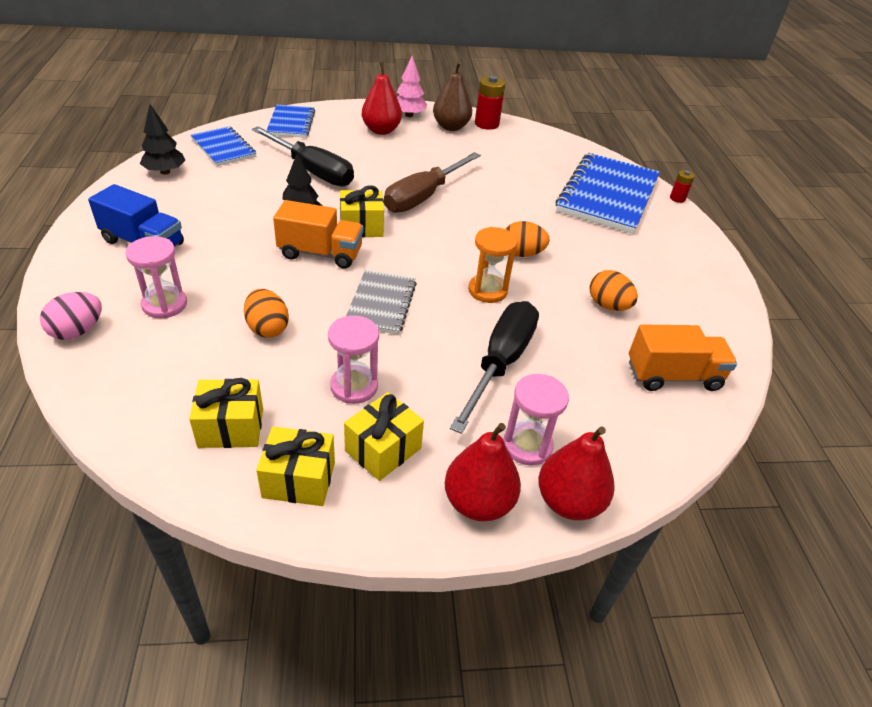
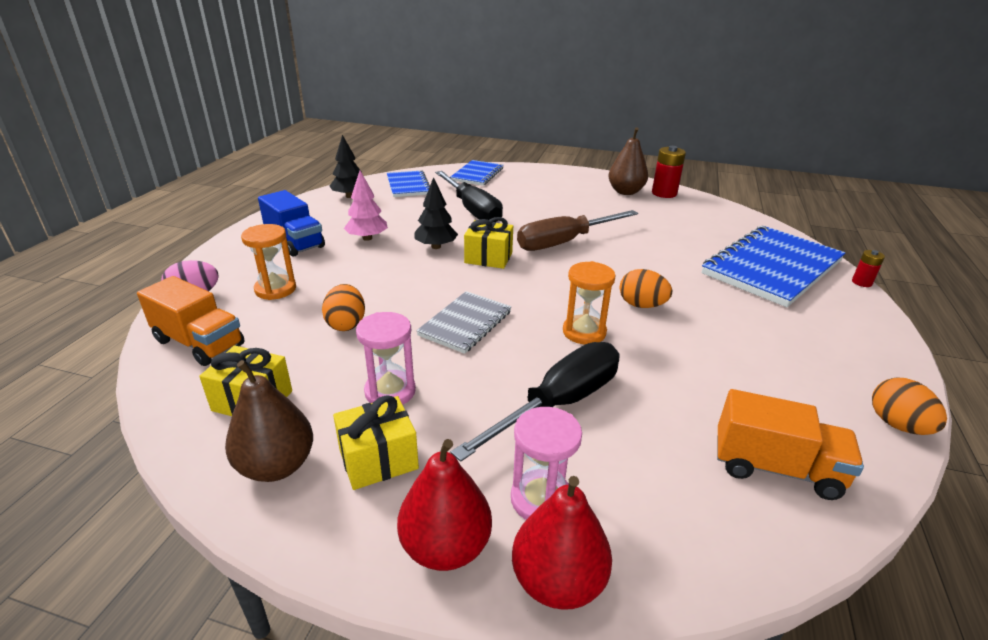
camera: 25 degrees right, 10 degrees down
(165, 304) = (275, 289): pink hourglass -> orange hourglass
(299, 480) = (277, 466): yellow gift -> brown pear
(320, 253) = (436, 272): orange truck -> orange truck (199, 343)
(381, 130) = (555, 188): red pear -> none
(409, 115) = (589, 179): pink tree -> pink tree (367, 238)
(608, 306) = (721, 373): orange egg -> orange egg (897, 425)

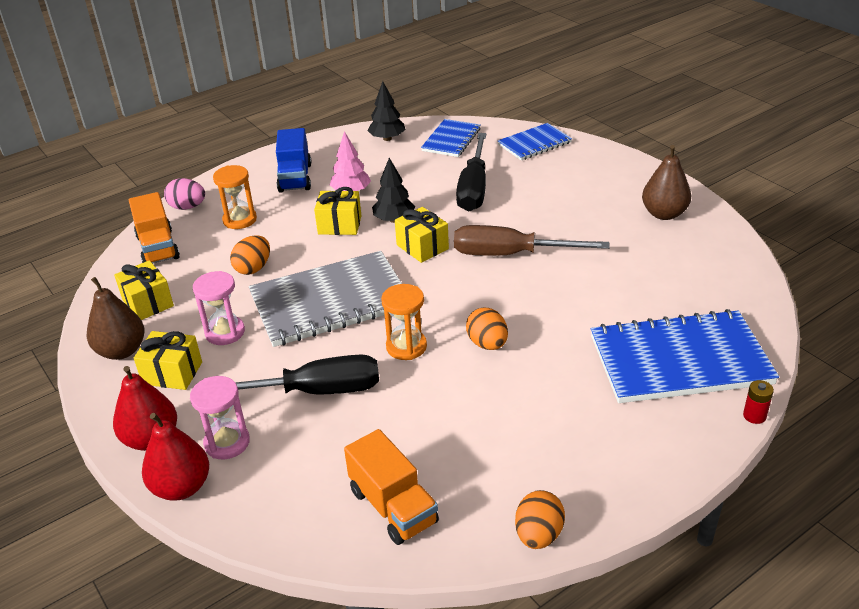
camera: 40 degrees right, 5 degrees up
(390, 264) = (339, 225): none -> yellow gift
(465, 323) = (330, 301): grey notebook -> grey notebook, size x1.83
(664, 193) = (707, 230): red battery -> none

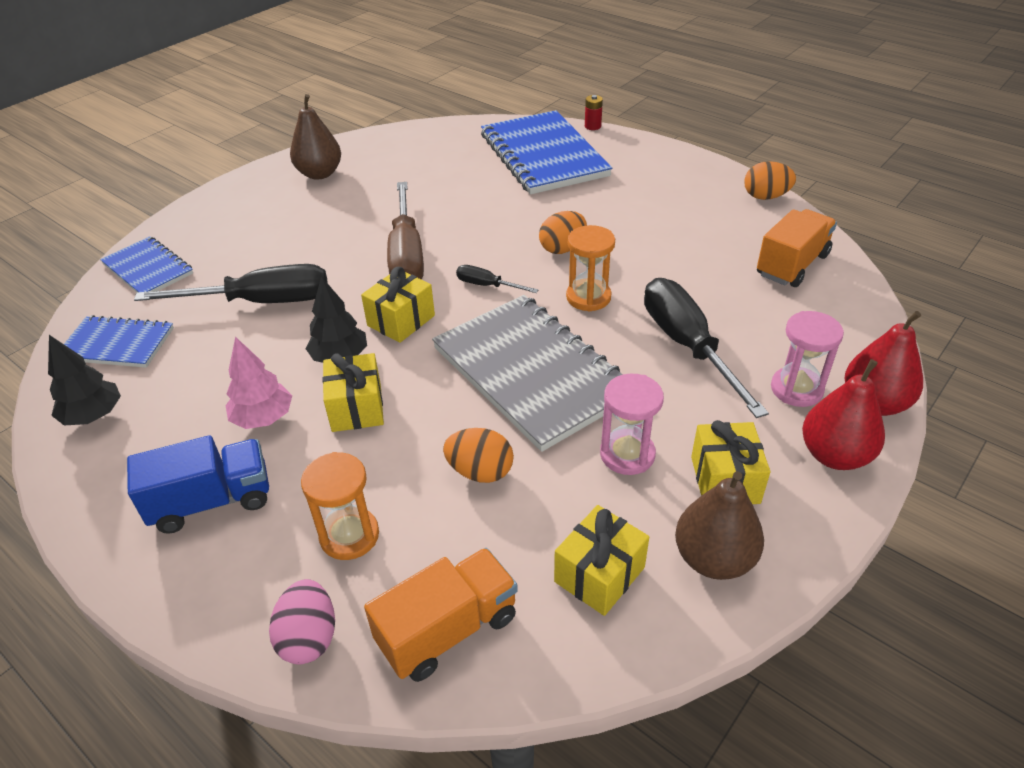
camera: 105 degrees left, 5 degrees up
(448, 292) = (487, 285): none -> black screwdriver

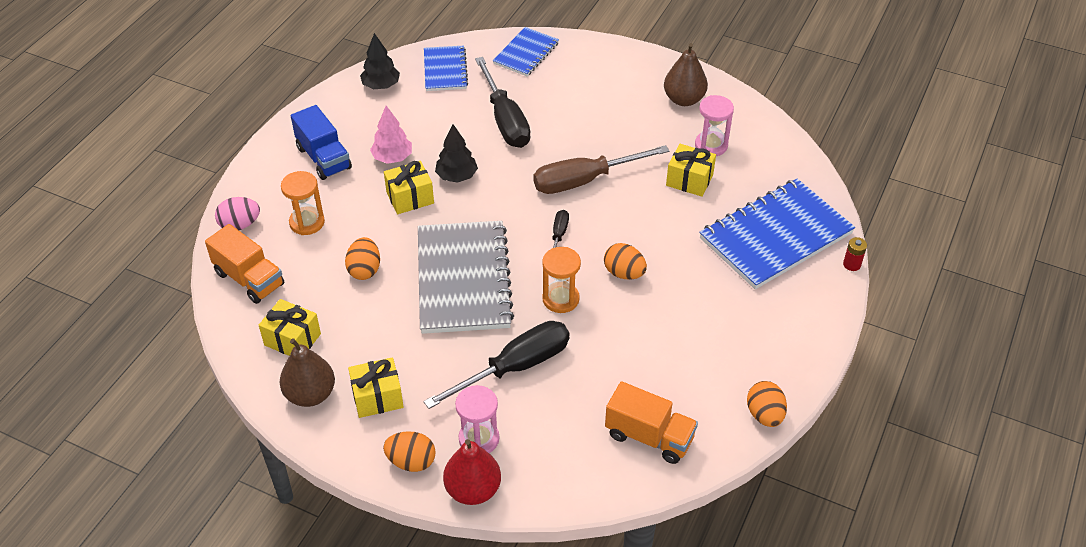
camera: 75 degrees right, 5 degrees up
(401, 320) = (503, 197): yellow gift -> yellow gift (689, 180)
(532, 373) = (463, 279): grey notebook -> grey notebook turned 45 degrees counterclockwise
(627, 454) = (392, 342): pink hourglass -> pink hourglass (711, 145)
(834, 455) = (411, 461): red pear -> orange egg

